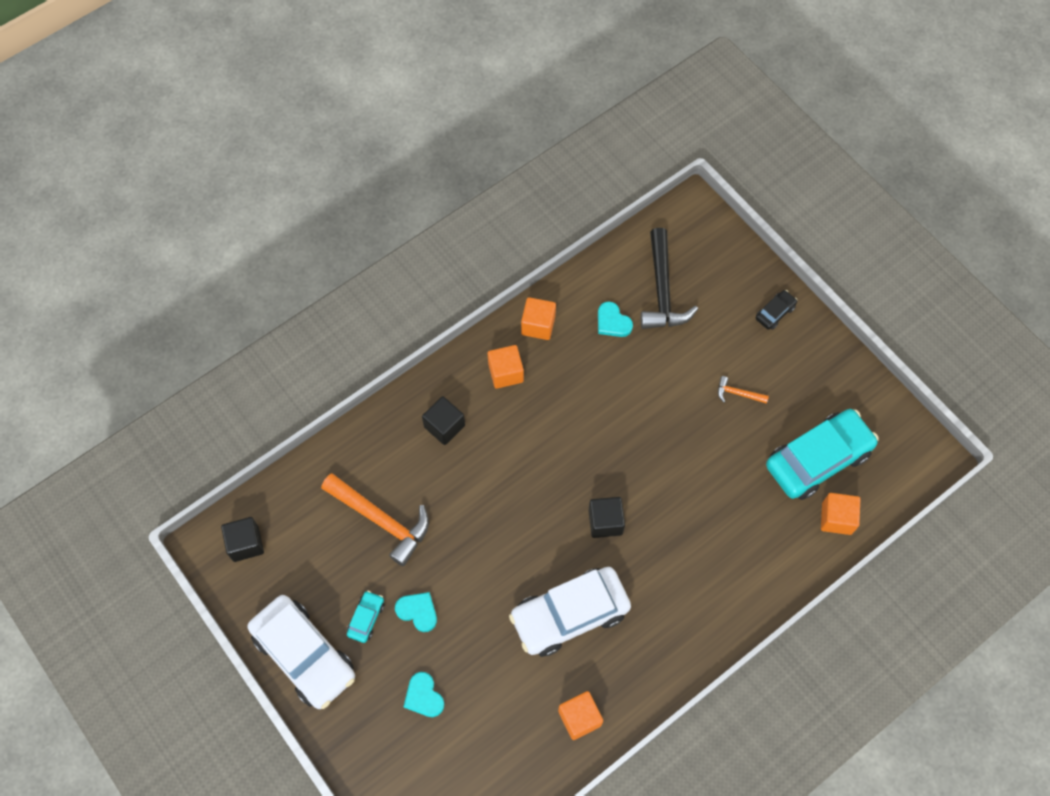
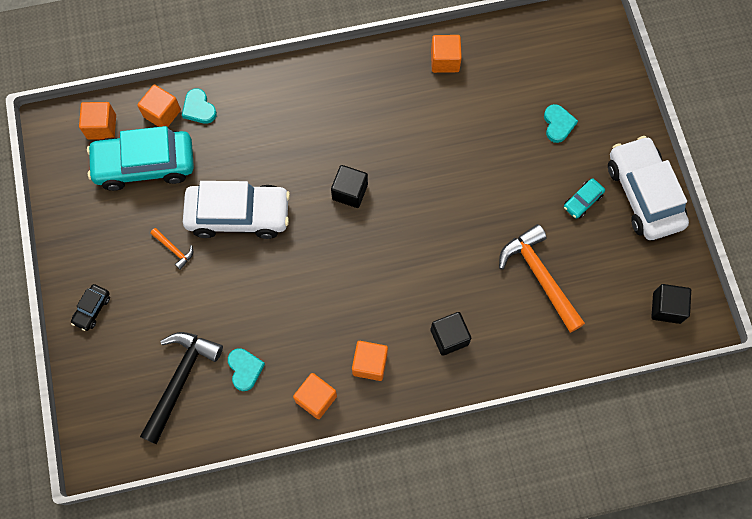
camera: 155 degrees left, 5 degrees up
(418, 611) = (537, 188): turquoise heart -> turquoise heart (199, 108)
(570, 615) = (416, 134): white car -> white car (238, 215)
(775, 313) = (92, 309): black car -> black car turned 45 degrees counterclockwise
(885, 478) = (101, 127): none -> orange cube

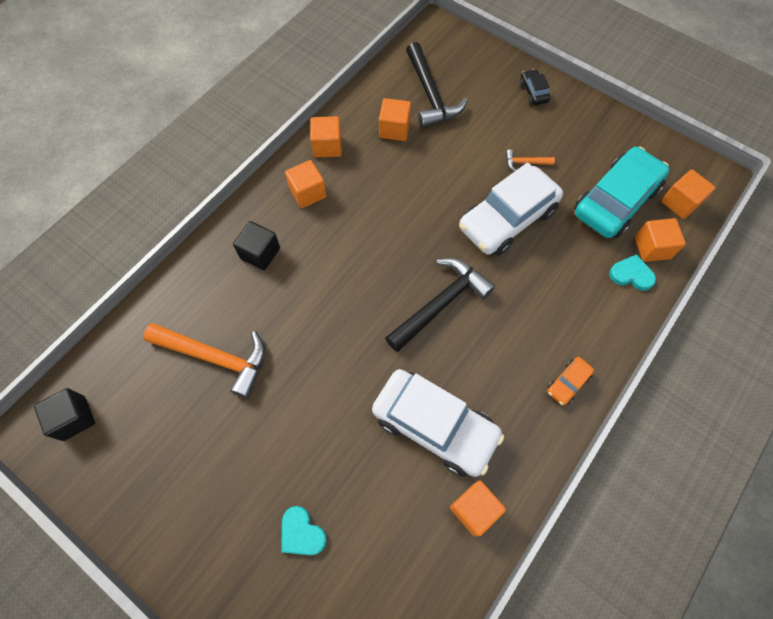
camera: 140 degrees right, 5 degrees down
(245, 369) = (394, 129): turquoise heart -> orange cube
(318, 80) = (568, 383): none -> orange car
(350, 192) = (440, 303): black cube -> black hammer
(582, 201) = (220, 464): turquoise car -> none
(643, 194) = (159, 523): white car -> white car (434, 425)

